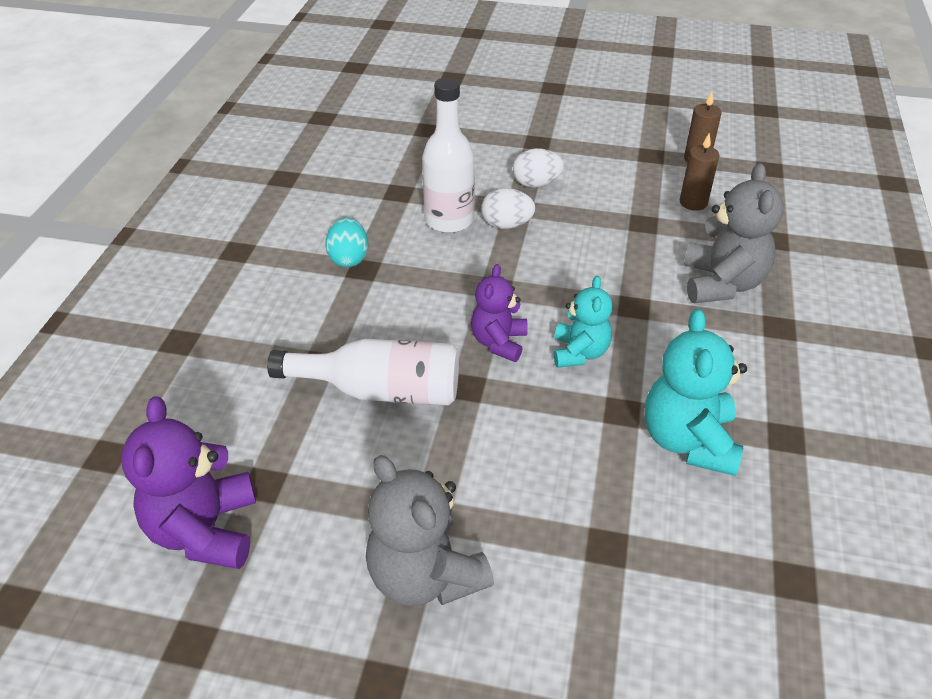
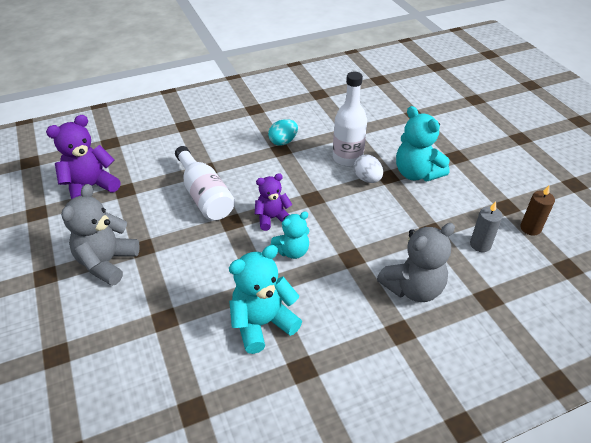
camera: 55 degrees right, 0 degrees up
(536, 184) = (416, 173): white egg -> turquoise teddy bear
(693, 203) = (480, 244): brown candle -> grey candle

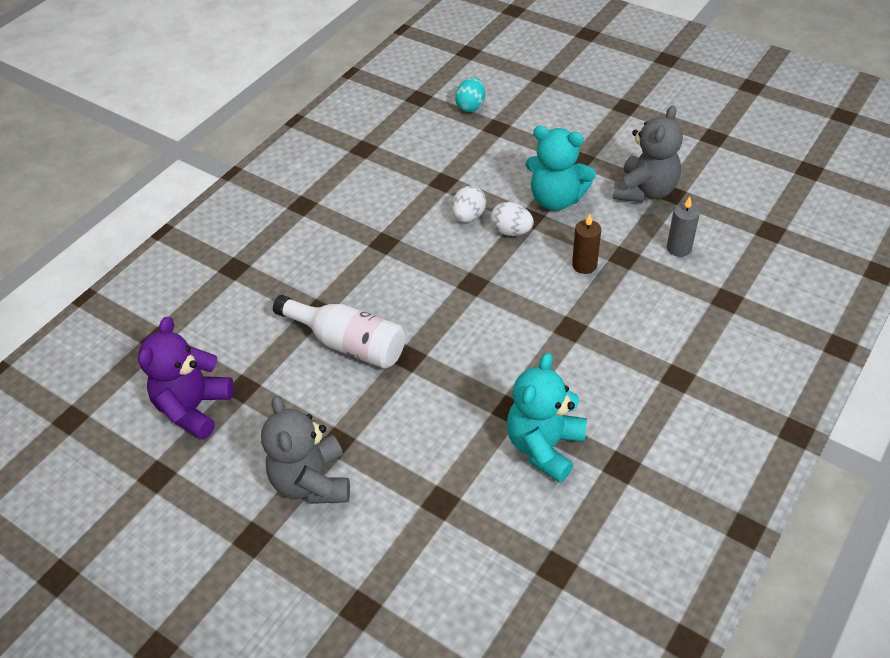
camera: 30 degrees left, 5 degrees up
(272, 218) = (450, 329): purple teddy bear -> none
(283, 142) = (377, 231): turquoise egg -> turquoise egg (471, 106)
(292, 251) = (505, 354): turquoise teddy bear -> none
(347, 158) = (468, 216): white bottle -> white egg
(413, 288) = (654, 328): grey teddy bear -> grey teddy bear (645, 191)
(530, 228) = (710, 206): brown candle -> brown candle (584, 265)

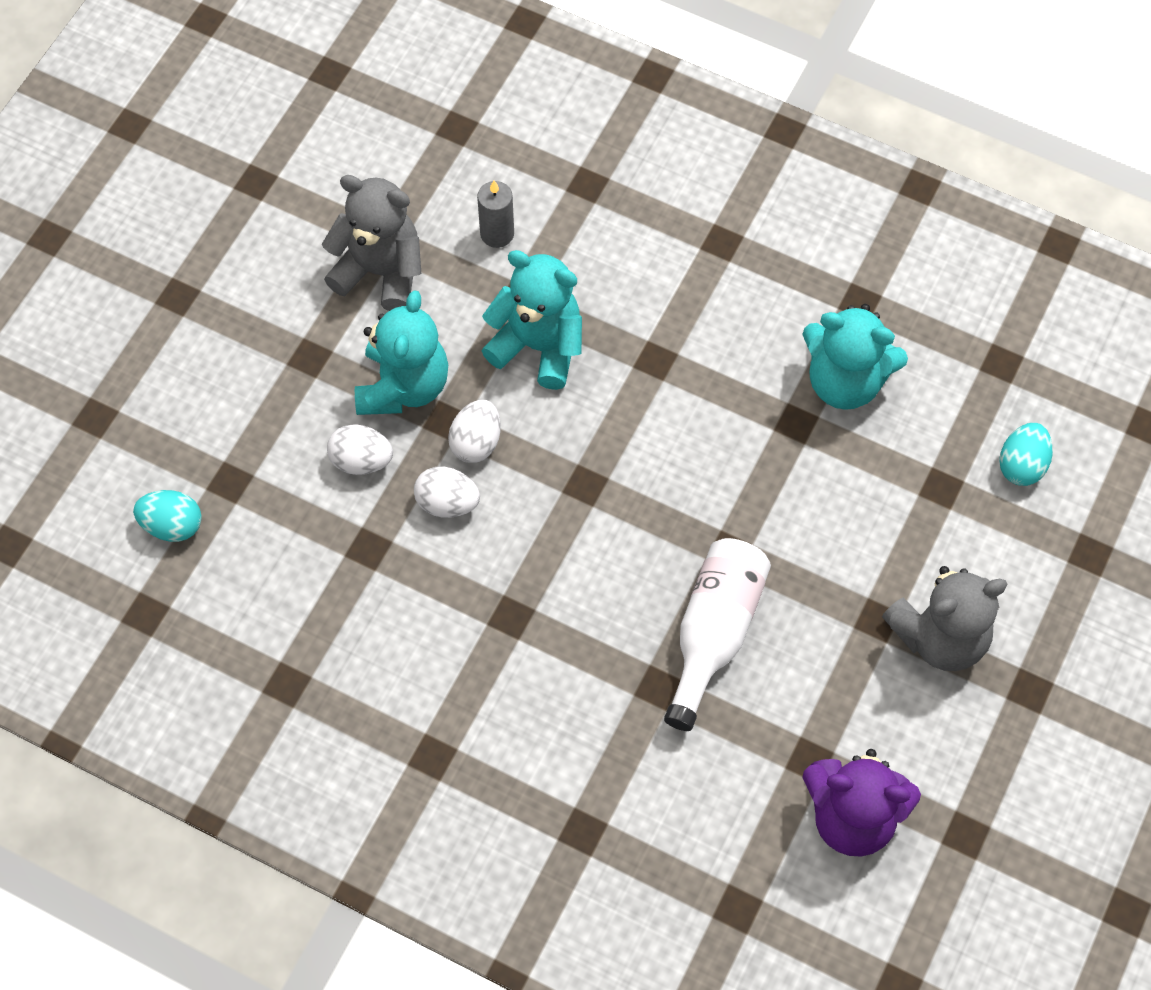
camera: 100 degrees left, 15 degrees up
(453, 568) = (1021, 465): none -> turquoise egg
(503, 180) = (361, 461): none -> white egg
(584, 265) = (538, 346): brown candle -> turquoise teddy bear

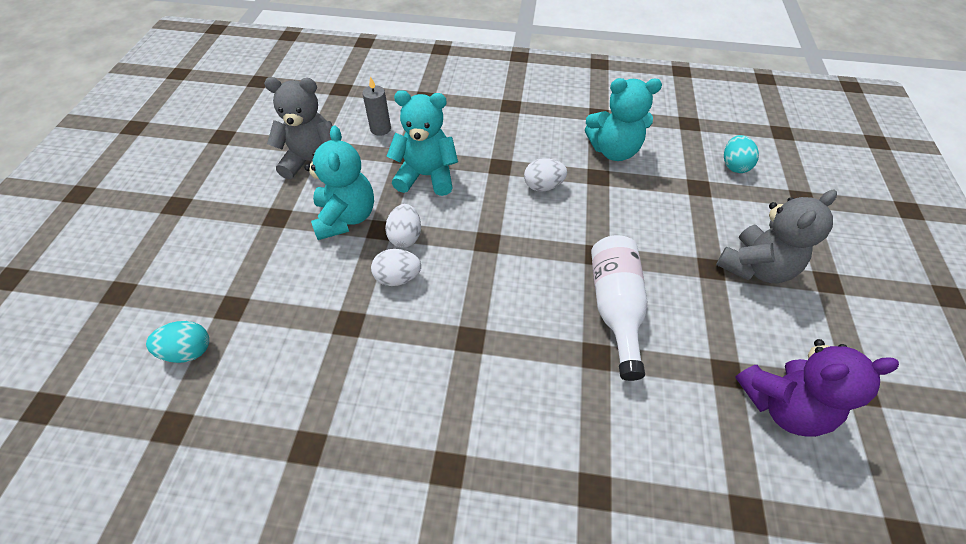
camera: 20 degrees left, 10 degrees down
(361, 461) = (328, 268): white egg -> white egg (543, 186)

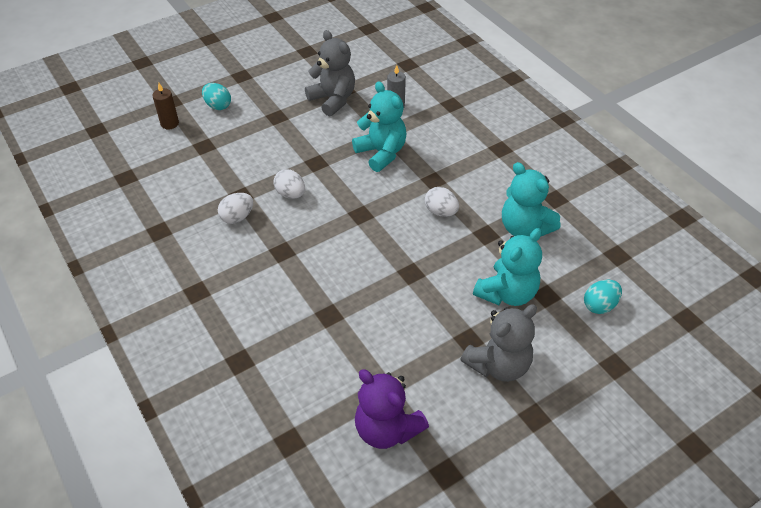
camera: 50 degrees right, 5 degrees down
(150, 317) = (169, 123): none -> brown candle
(188, 351) = (166, 151): turquoise egg -> turquoise egg (218, 106)
(346, 217) = (308, 143): turquoise teddy bear -> turquoise teddy bear (507, 293)
(405, 236) = (323, 177): white egg -> white egg (237, 217)
(615, 308) = (375, 305): white bottle -> none
(754, 267) = (498, 365): grey teddy bear -> grey teddy bear turned 45 degrees counterclockwise

